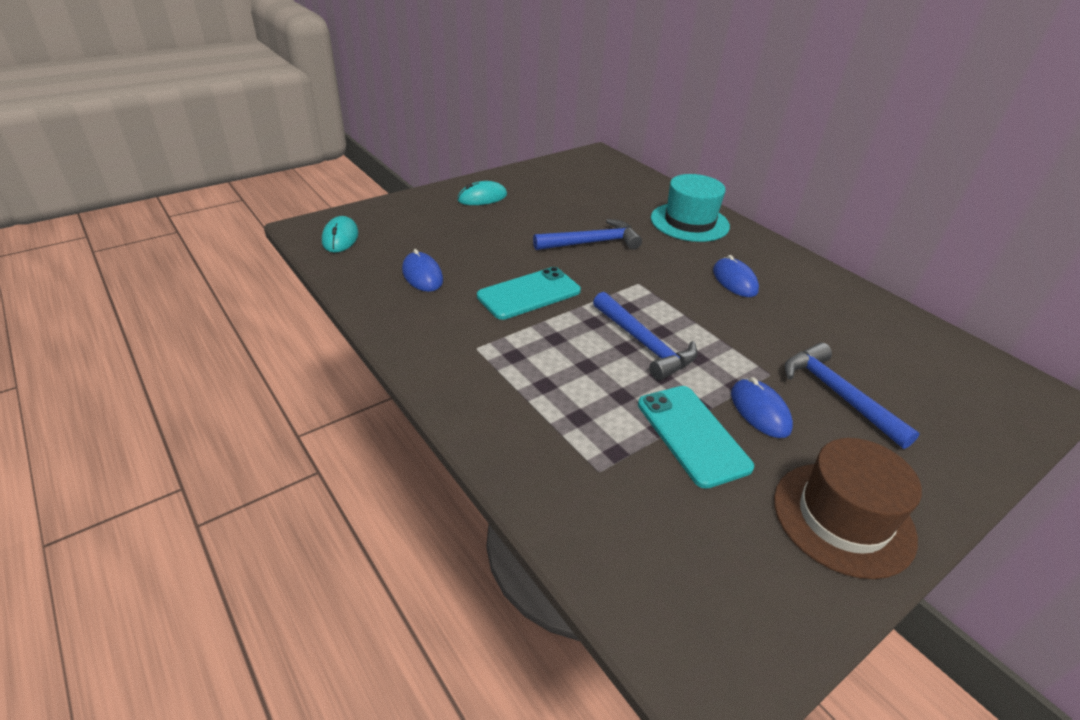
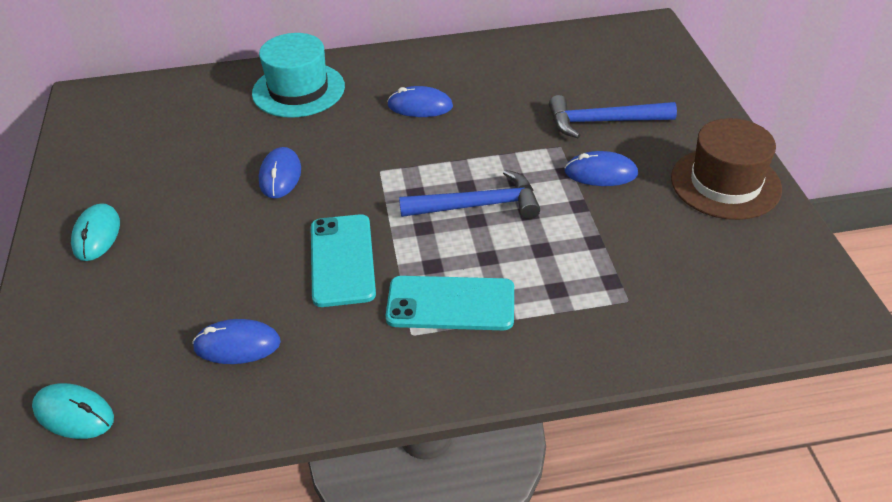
camera: 60 degrees left, 5 degrees up
(592, 242) = (280, 175): blue hammer -> blue mouse
(692, 435) = (611, 225): turquoise phone -> turquoise phone (450, 304)

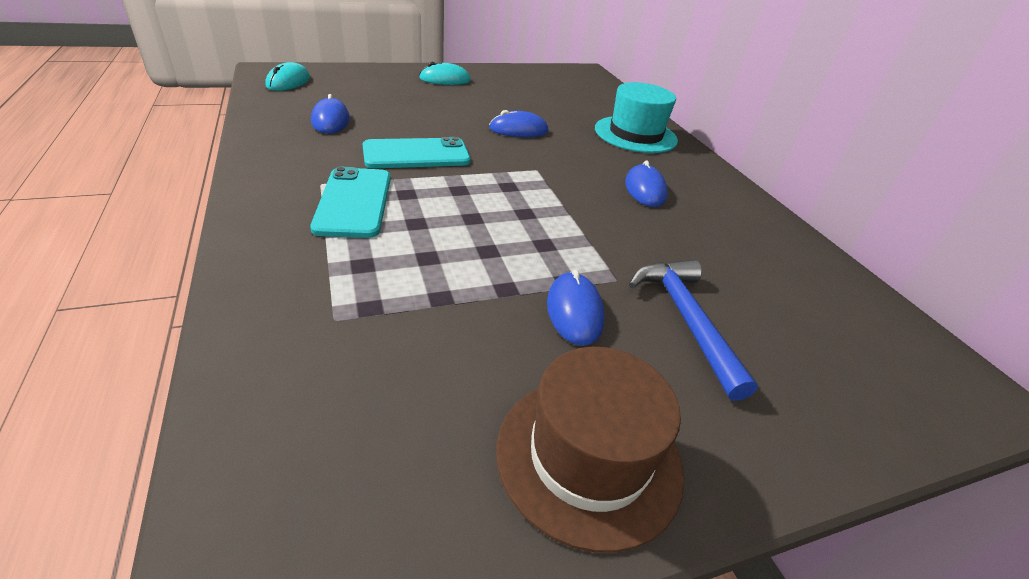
camera: 75 degrees right, 5 degrees down
(478, 205) = (495, 219): blue hammer -> none

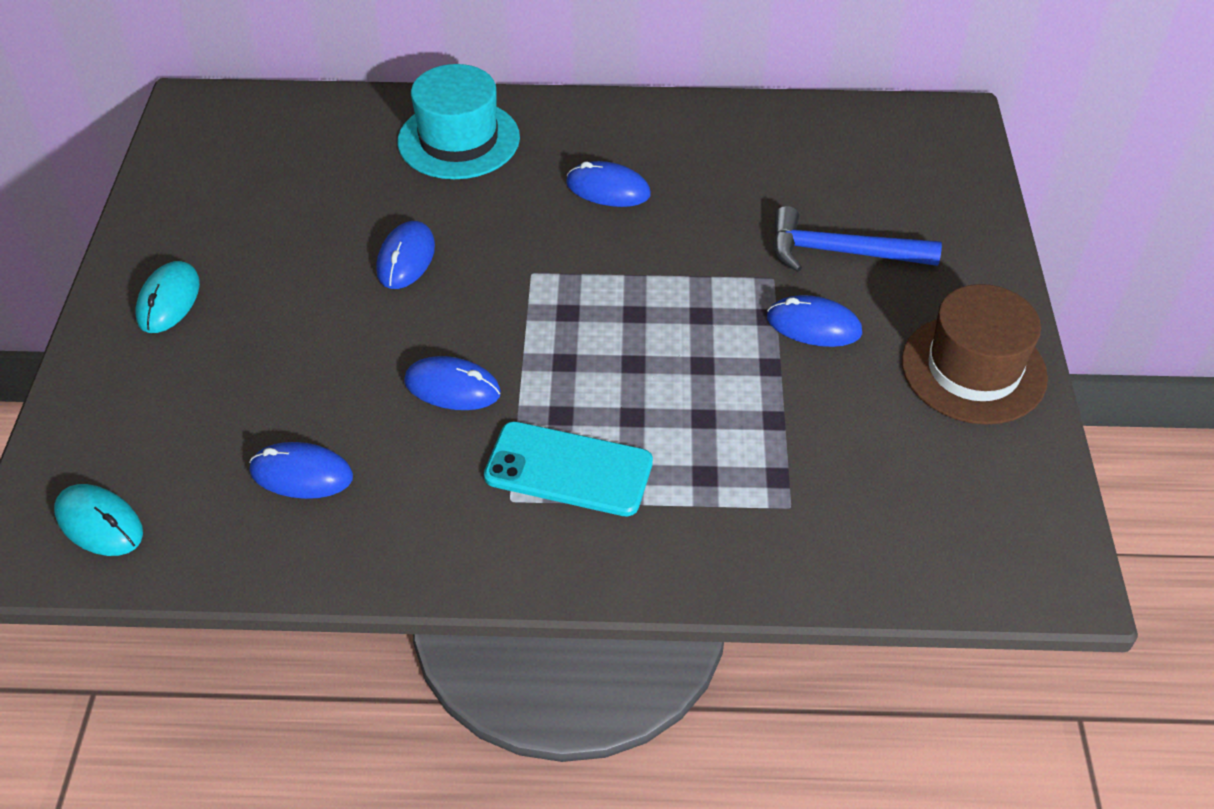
camera: 65 degrees left, 10 degrees up
(416, 154) = (452, 387): turquoise phone -> blue mouse

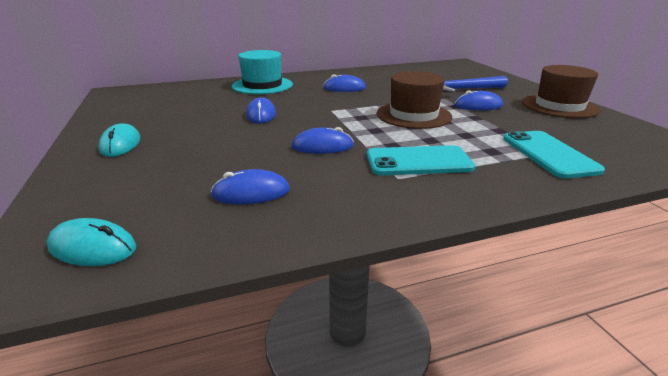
camera: 20 degrees left, 20 degrees down
(664, 329) = (413, 115): none -> brown hat
(788, 509) = (548, 154): none -> turquoise phone

